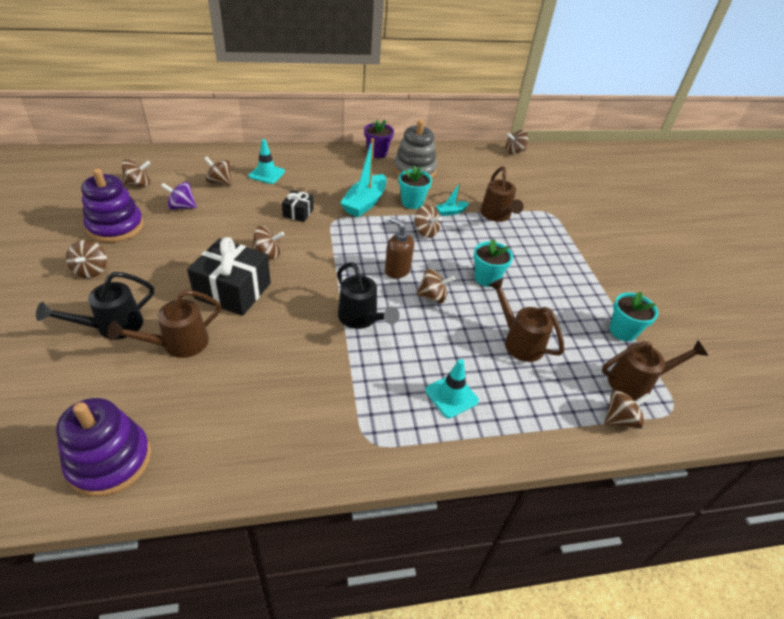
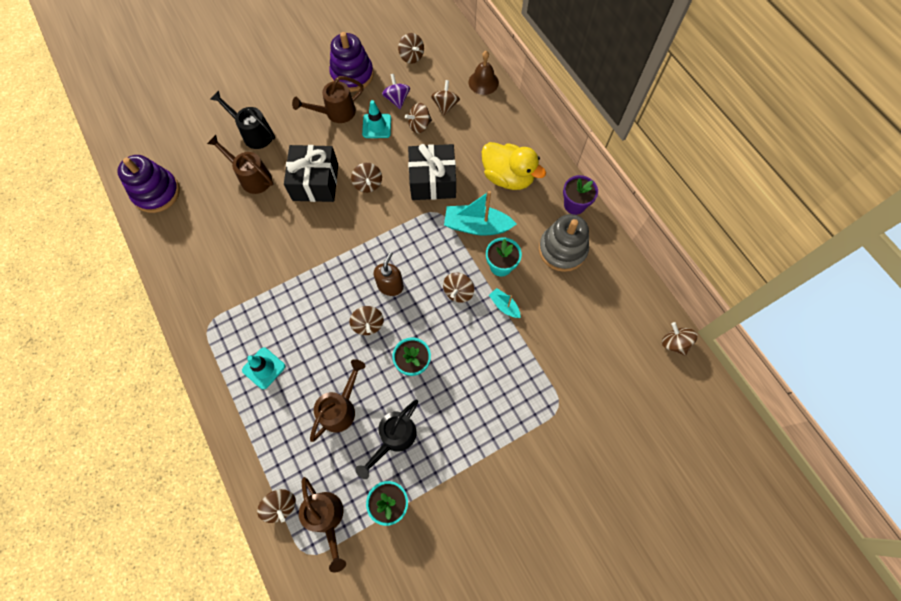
camera: 75 degrees right, 25 degrees up
(91, 270) = (300, 90): brown spinning top -> brown spinning top (419, 125)
(215, 156) = (483, 82): none -> brown bell
(266, 174) = (478, 132): turquoise traffic cone -> turquoise traffic cone (376, 126)
(298, 213) = (432, 181): black gift -> black gift, size x1.93
(327, 174) = (508, 177): none -> yellow duck
(361, 318) = (320, 279): black watering can -> black watering can (394, 438)
(497, 215) = (522, 351): brown watering can -> brown watering can (336, 113)

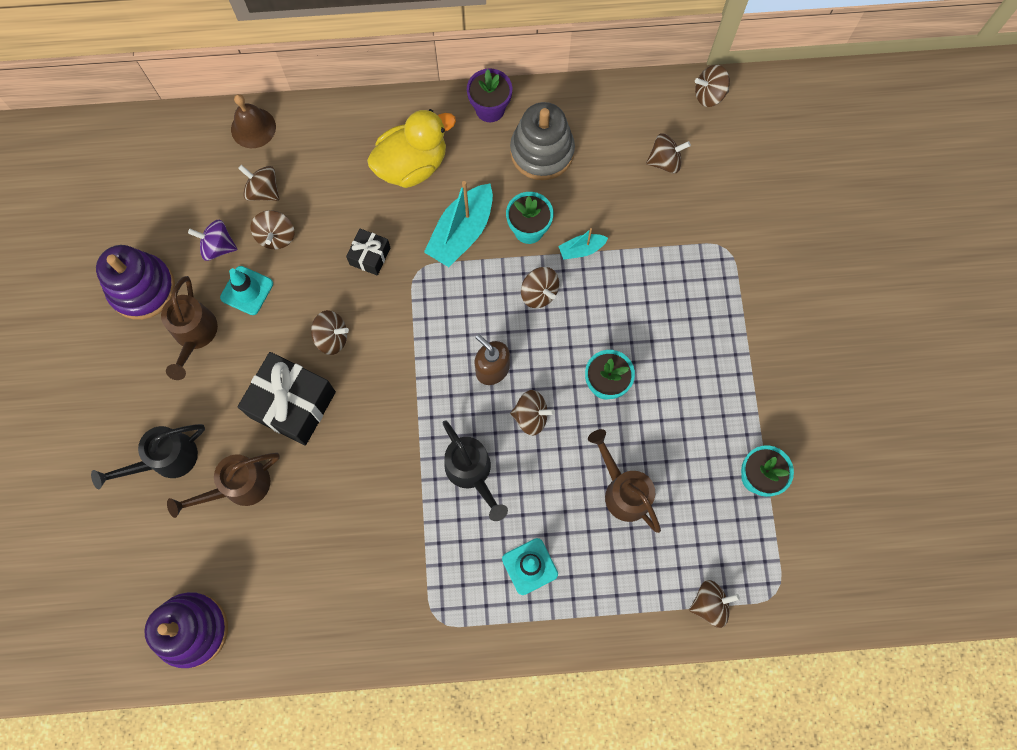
camera: 65 degrees left, 5 degrees up
(327, 518) = (745, 555): brown watering can -> none
(394, 438) = (685, 443): black watering can -> black watering can (471, 472)
(411, 56) = (157, 198): brown spinning top -> brown spinning top (665, 161)
(432, 181) = (370, 256): black gift -> black gift, size x0.52

